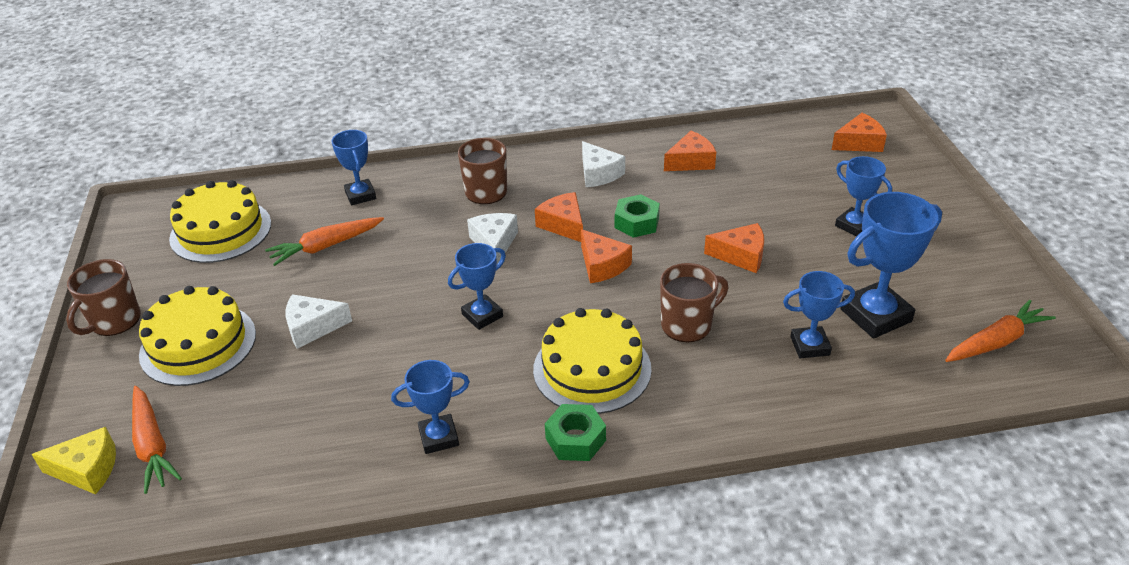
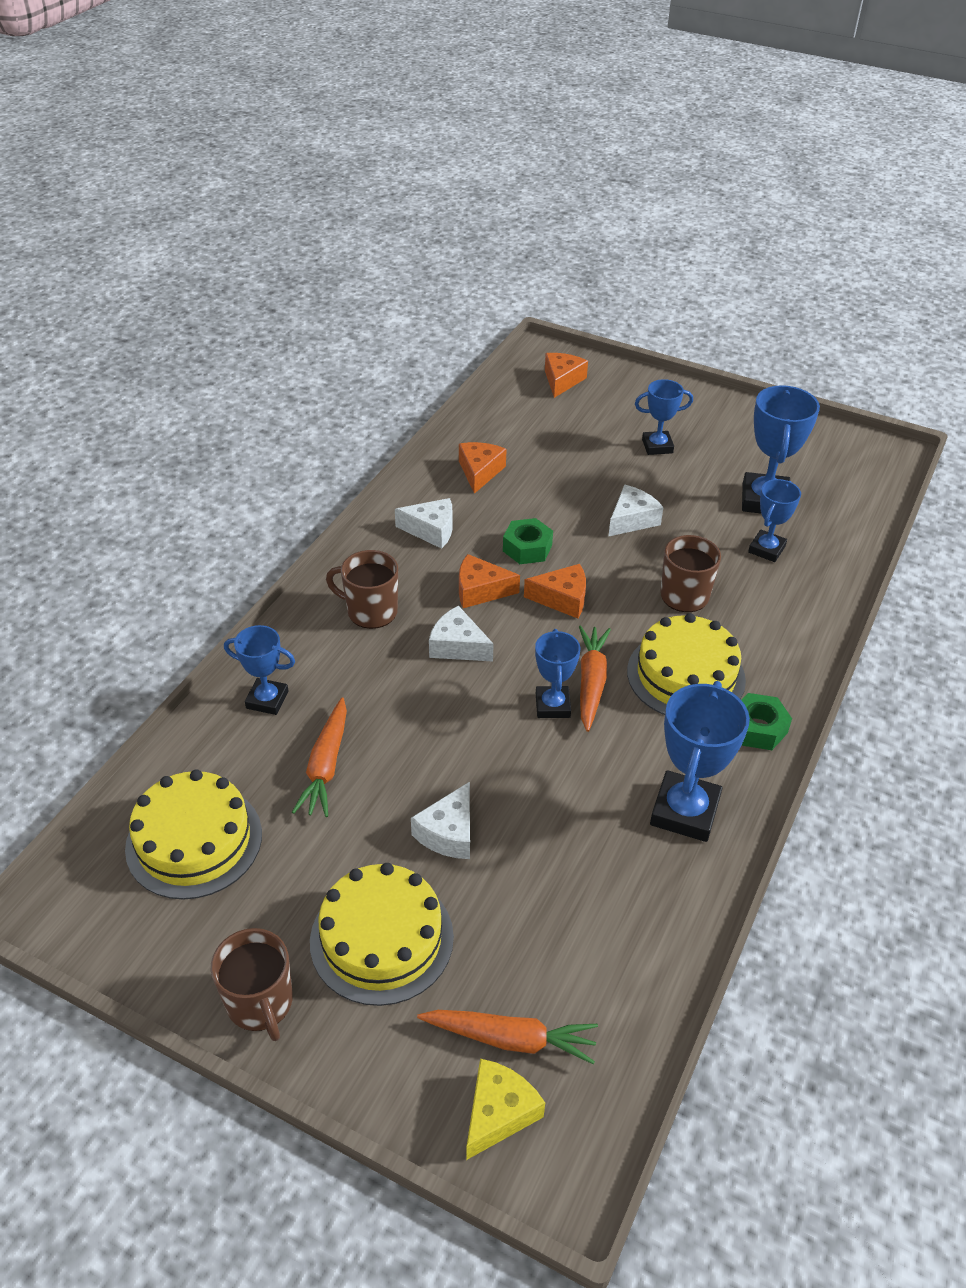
camera: 55 degrees left, 5 degrees up
(439, 437) = (684, 811): blue trophy -> blue trophy, size x1.63
(741, 256) = (632, 520): orange cheese -> white cheese
(996, 341) = (839, 468): orange carrot -> orange carrot (591, 682)

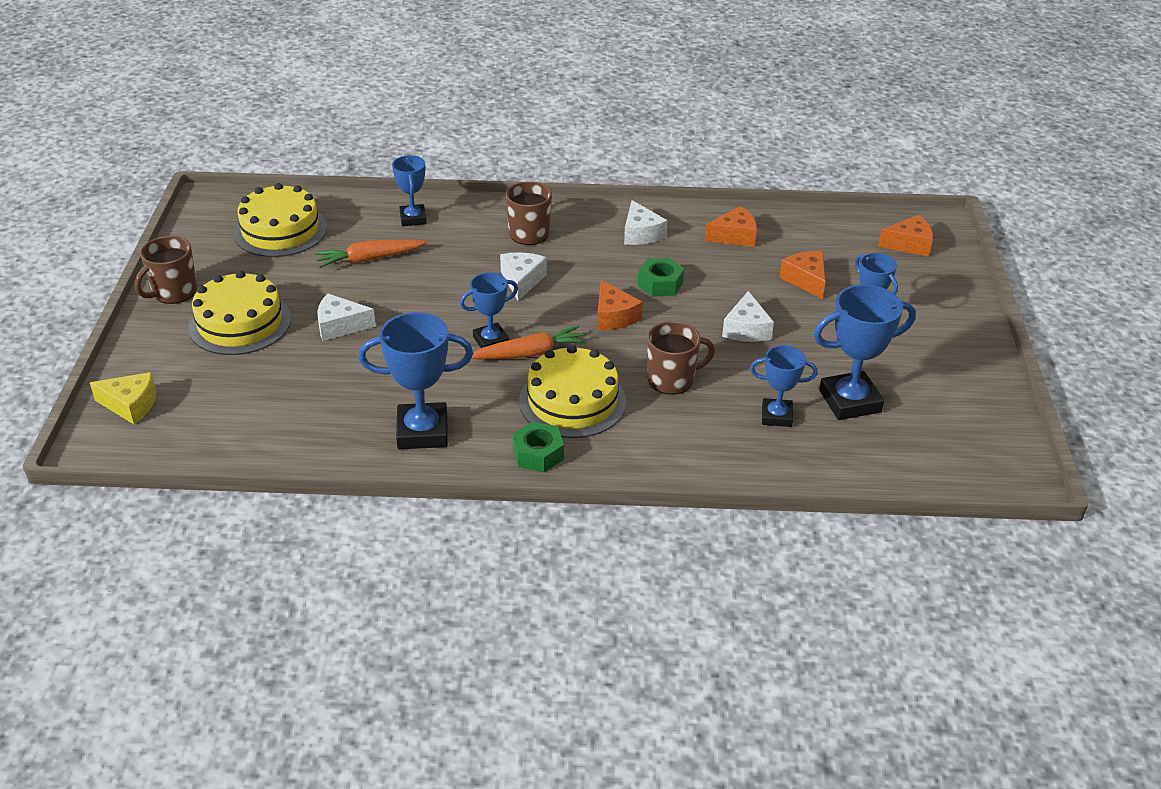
camera: 65 degrees right, 5 degrees down
(480, 590) = (591, 275): orange cheese -> orange cheese (806, 280)
(511, 1039) = (186, 396): orange carrot -> none
(632, 520) = (746, 329): white cheese -> white cheese turned 75 degrees clockwise

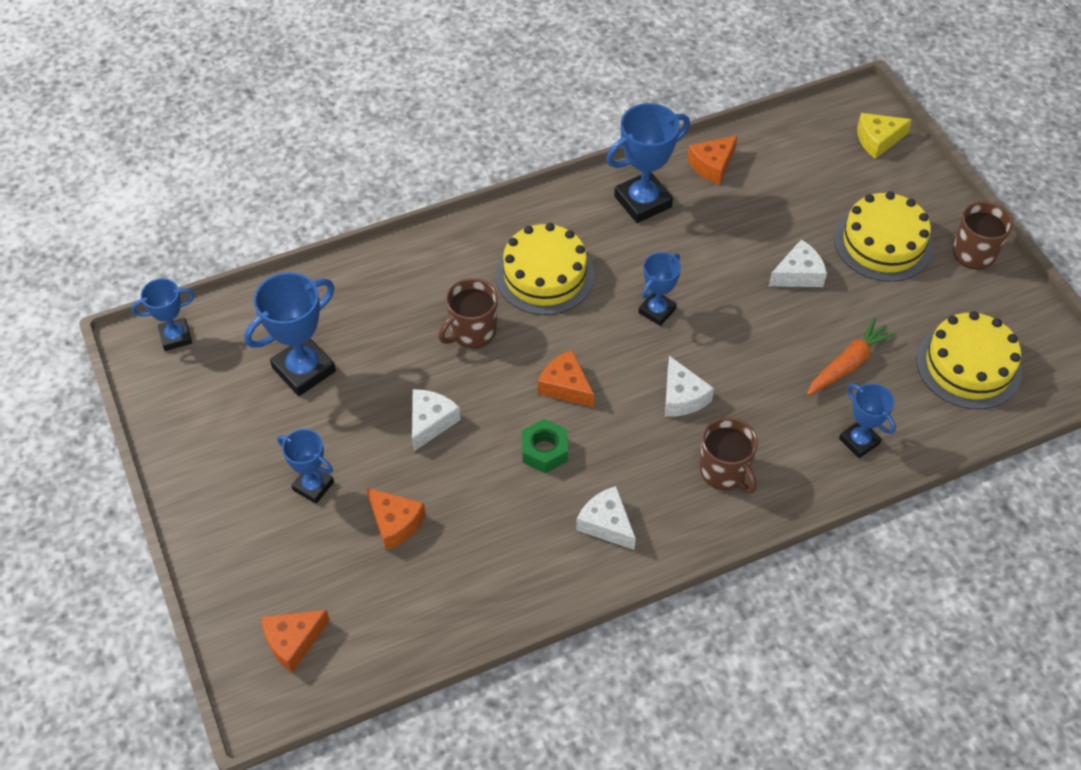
camera: 155 degrees right, 15 degrees up
(529, 353) = (613, 310): orange carrot -> none
(538, 454) = (541, 217): green nut -> none
(734, 236) = (501, 565): orange cheese -> orange cheese (712, 165)
(746, 329) = (430, 422): white cheese -> white cheese turned 45 degrees clockwise
(776, 416) = (364, 327): blue trophy -> blue trophy (176, 337)

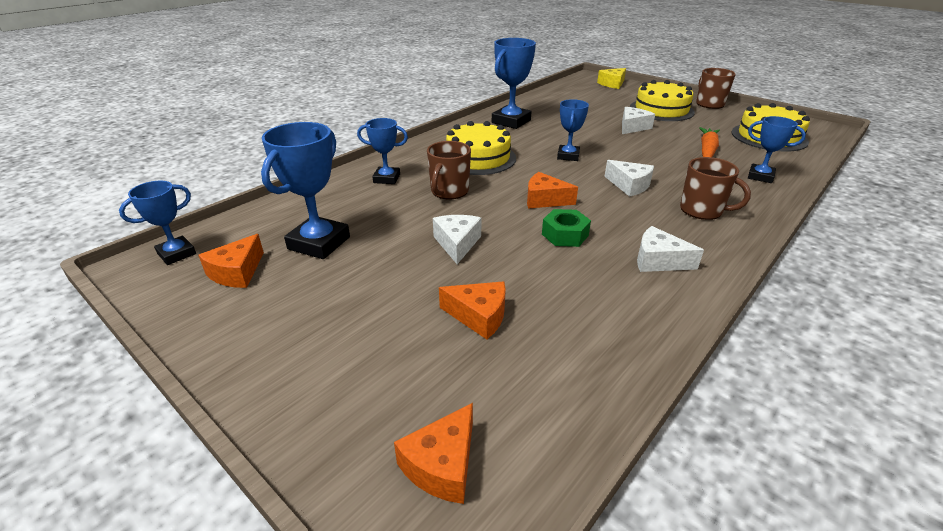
camera: 25 degrees left, 20 degrees down
(313, 486) = (376, 314): blue trophy -> blue trophy (387, 178)
(712, 165) = (537, 104): orange cheese -> orange cheese (237, 272)

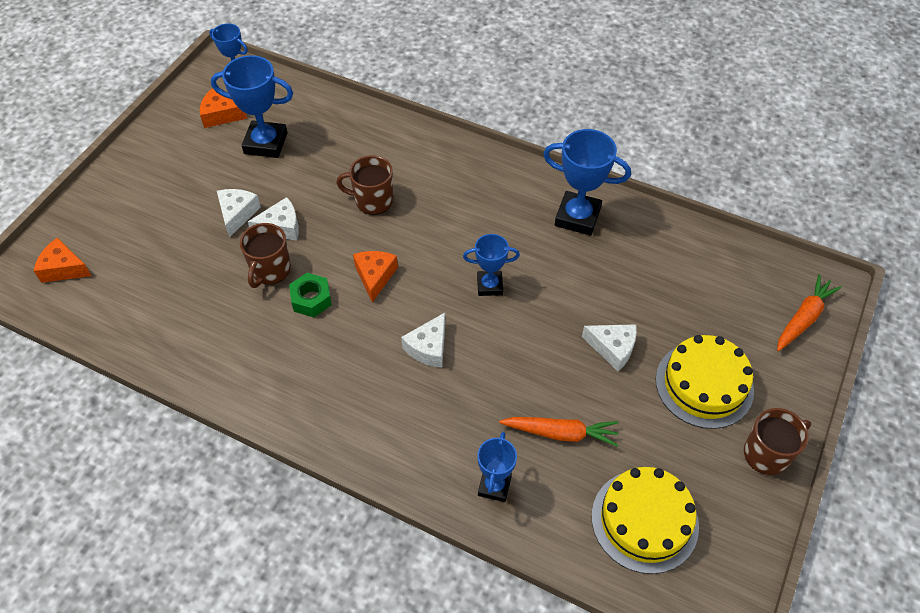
camera: 75 degrees right, 20 degrees up
(387, 178) = (386, 149): blue trophy -> none
(478, 158) = (456, 207): yellow cake -> none
(479, 316) = (189, 260): orange cheese -> none
(612, 84) = (803, 318): yellow cheese -> orange carrot
(658, 261) = (281, 372): white cheese -> white cheese (237, 214)
(702, 210) = (387, 414): brown mug -> brown mug (270, 270)

